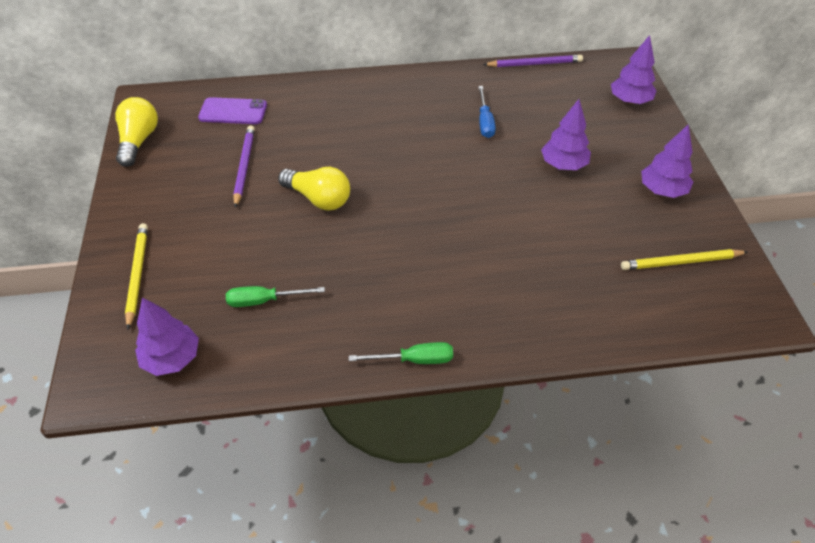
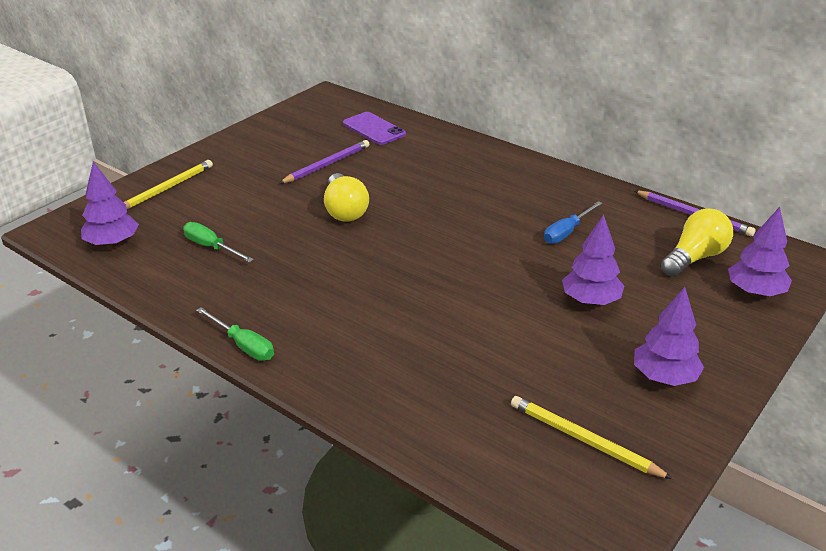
camera: 45 degrees right, 15 degrees down
(139, 141) = (286, 117): yellow light bulb -> yellow light bulb (694, 258)

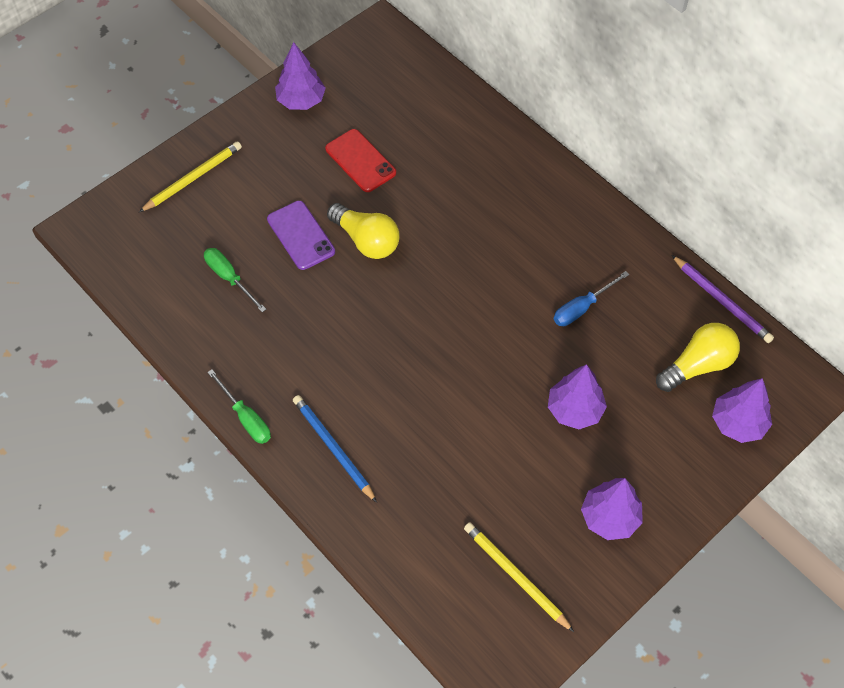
camera: 10 degrees right, 25 degrees up
(112, 243) = (136, 258): purple tree -> purple tree (301, 101)
(327, 165) = (360, 161): purple pencil -> red phone
(344, 210) = (366, 240): yellow light bulb -> yellow light bulb turned 45 degrees counterclockwise
(345, 358) = (333, 448): none -> blue pencil
(373, 129) = (421, 103): purple phone -> purple phone (300, 235)

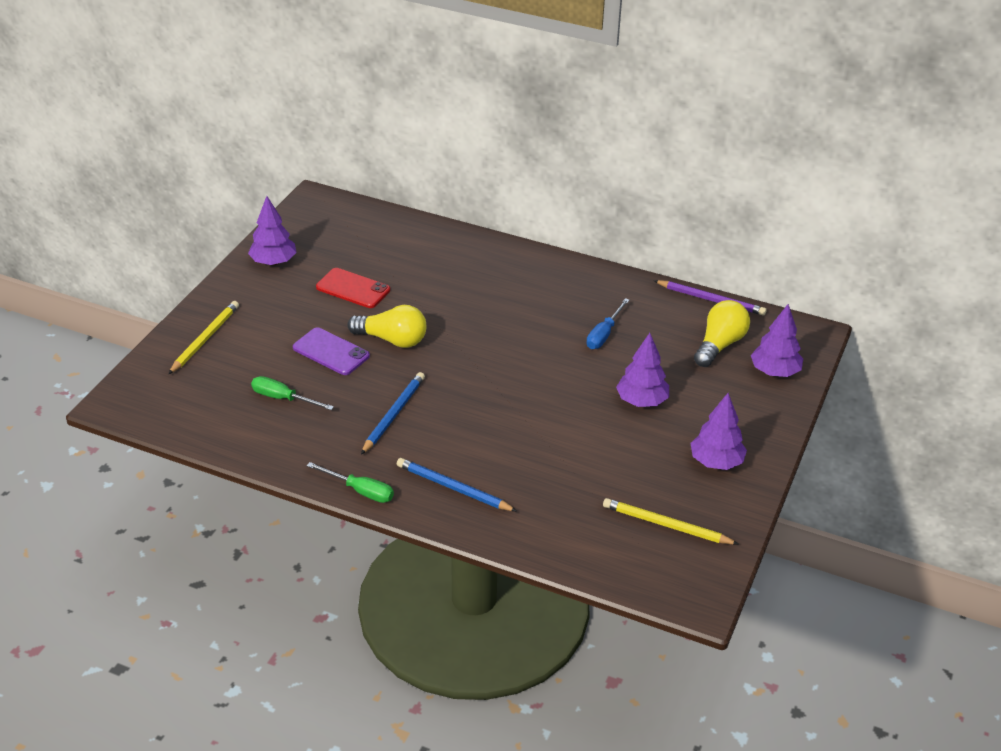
camera: 25 degrees left, 20 degrees down
(321, 336) = (393, 414): none -> blue pencil

